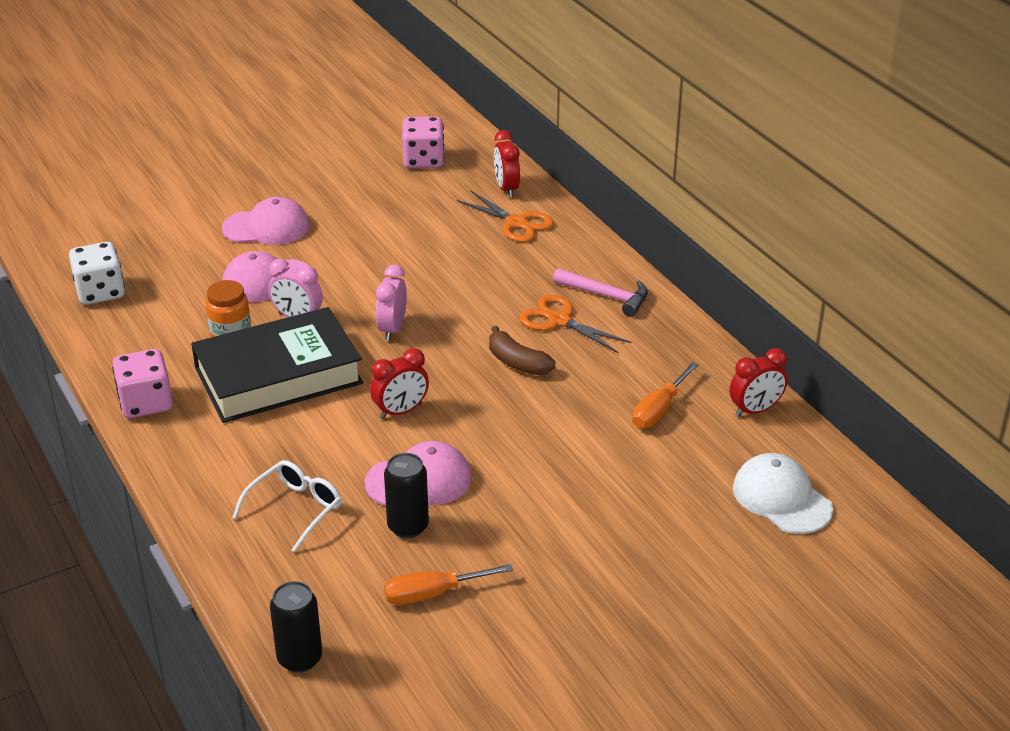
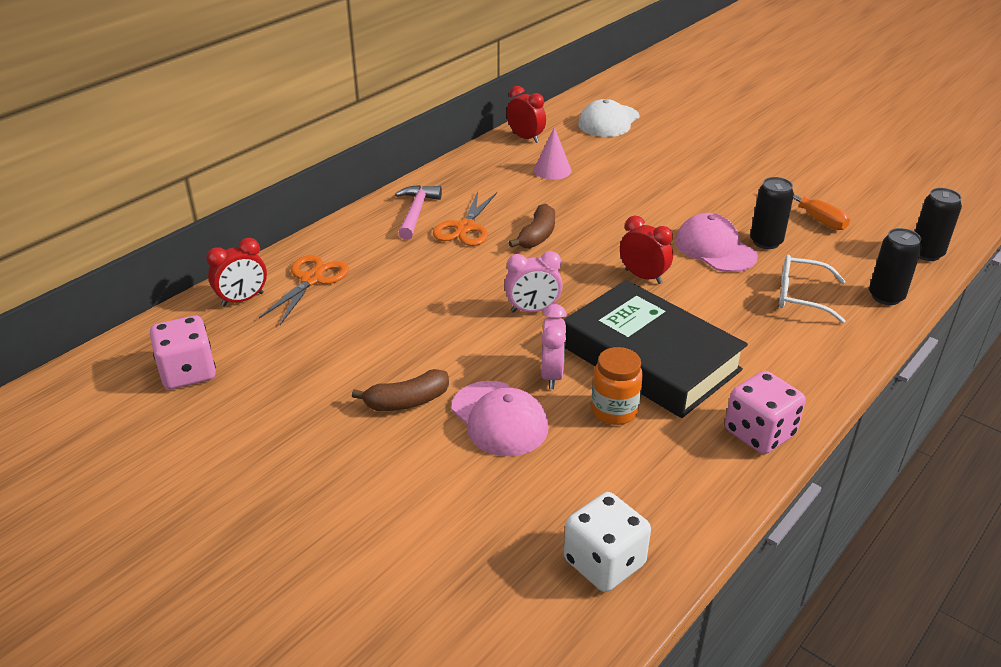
camera: 110 degrees left, 0 degrees up
(250, 575) = (886, 296): none -> black can
(266, 227) = (388, 458): pink cap -> none
(319, 244) = (407, 401): none -> brown banana
(659, 410) = (552, 170): orange screwdriver -> pink cone

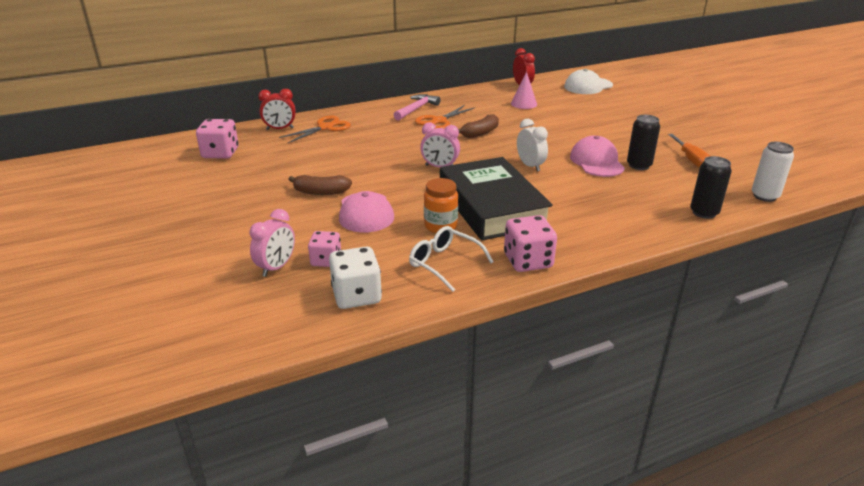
camera: 25 degrees right, 5 degrees down
(515, 519) = (326, 260): none -> pink dice
(552, 375) = (419, 200): pink clock -> pink clock (276, 267)
(643, 276) = (530, 166): red clock -> white clock
(801, 296) = (636, 199): white glasses -> white glasses (445, 263)
(926, 253) = (764, 196): black can -> white can

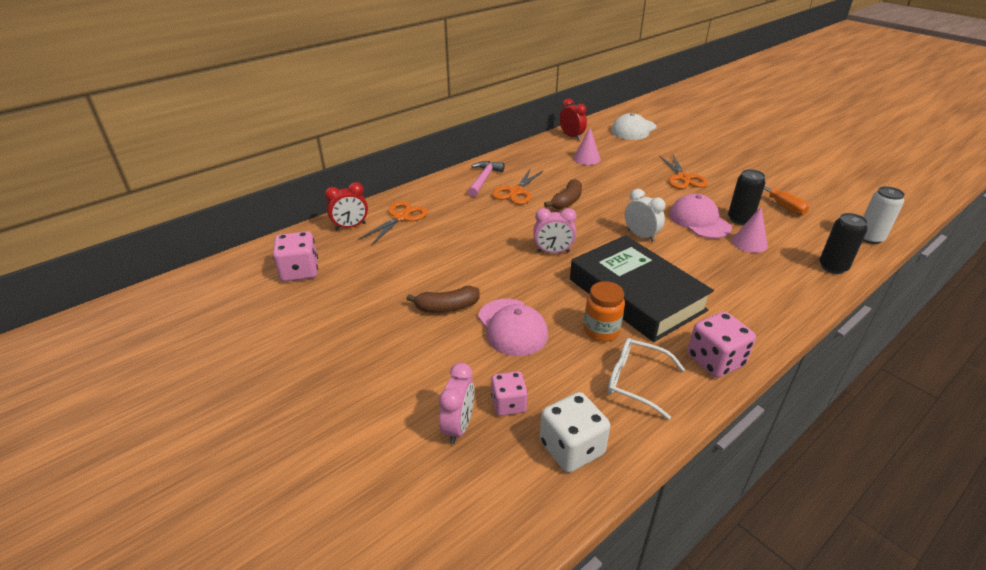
camera: 15 degrees left, 5 degrees up
(607, 128) = (683, 178): none -> orange scissors
(633, 184) = (749, 243): none -> pink cone

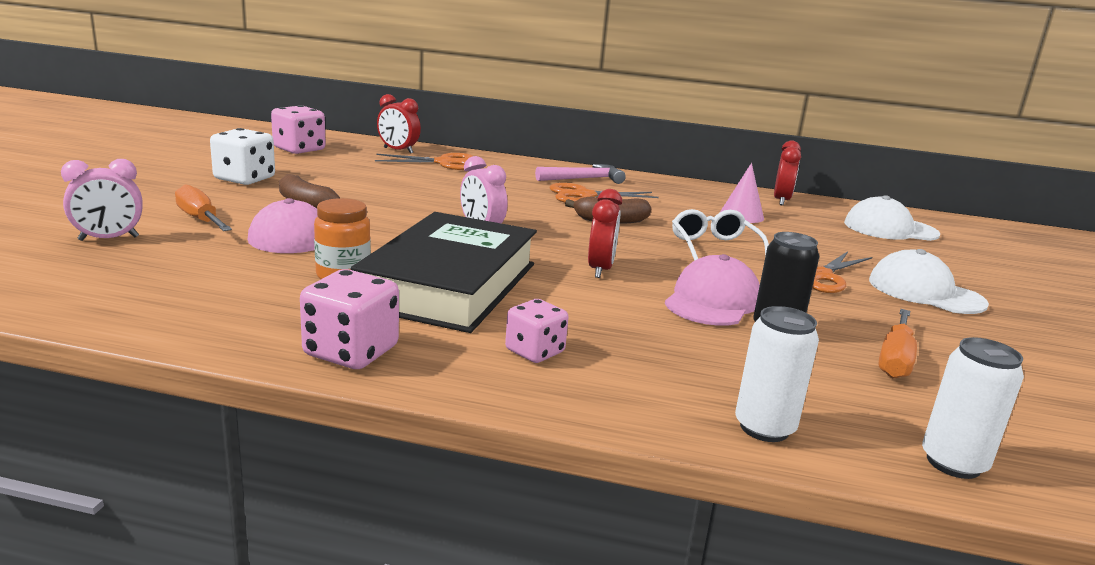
camera: 50 degrees right, 15 degrees down
(445, 368) = (200, 219): none -> orange screwdriver
(508, 404) = (160, 253): pink dice -> pink dice (535, 351)
(571, 448) = (102, 291): white dice -> white dice (244, 179)
(636, 381) = (256, 308): white glasses -> white glasses (714, 247)
(641, 236) = (600, 269): white clock -> red clock
(715, 162) = (925, 292): none -> white cap
(749, 243) = (714, 344): pink cone -> none
(833, 267) = (764, 428): black can -> white can

